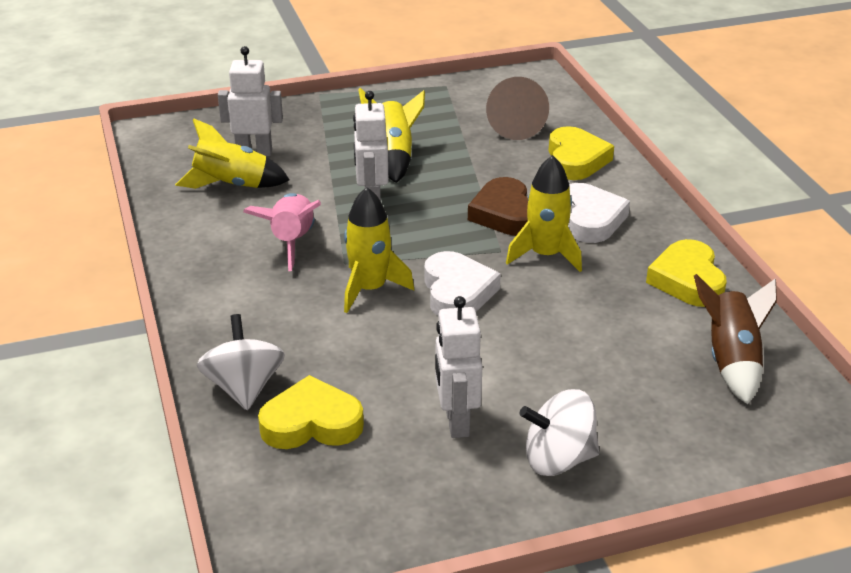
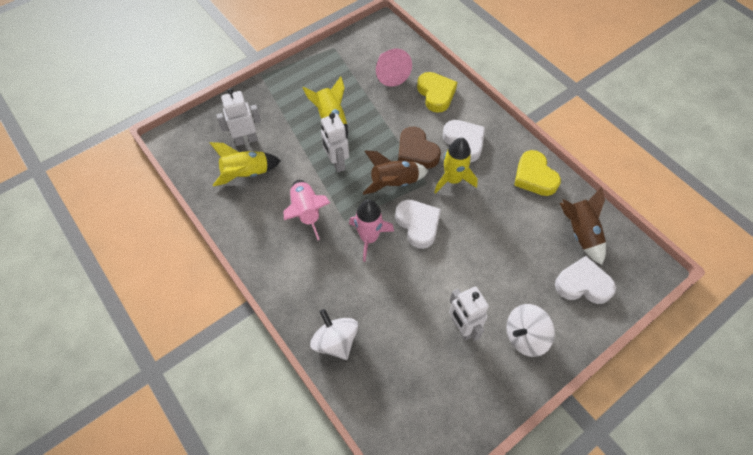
camera: 20 degrees left, 25 degrees up
(311, 423) = (386, 355): yellow heart -> none
(370, 289) = (369, 238): yellow rocket -> pink rocket
(448, 239) = (394, 183): none -> brown rocket
(515, 126) = (390, 74): brown cone -> pink cone
(700, 423) = (583, 284): none -> white heart

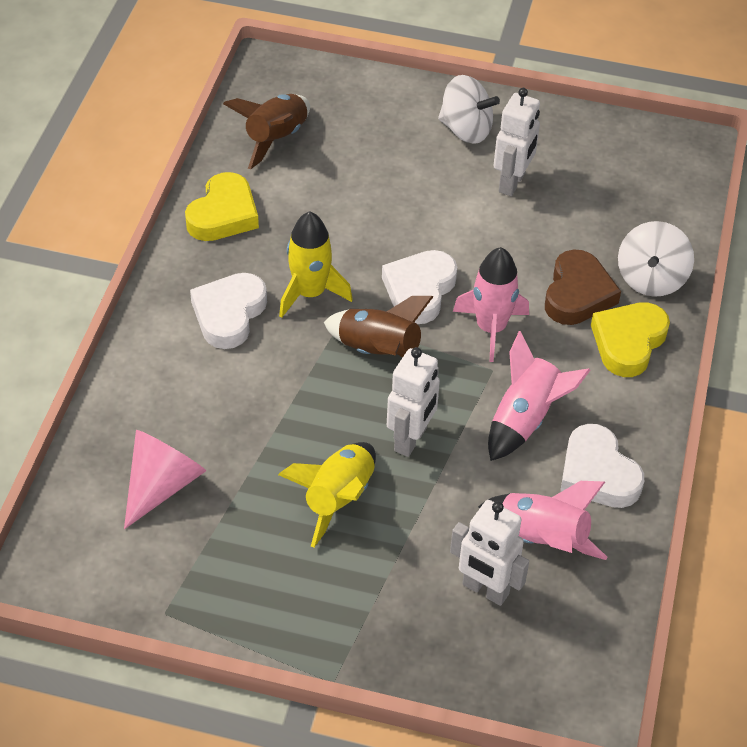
camera: 130 degrees left, 10 degrees down
(246, 173) = (541, 539): yellow rocket -> pink rocket
(416, 152) = (299, 358): brown heart -> brown heart (577, 294)
(436, 94) = (157, 398): yellow heart -> yellow heart (628, 342)
(583, 284) = (348, 111): white heart -> white heart (597, 473)

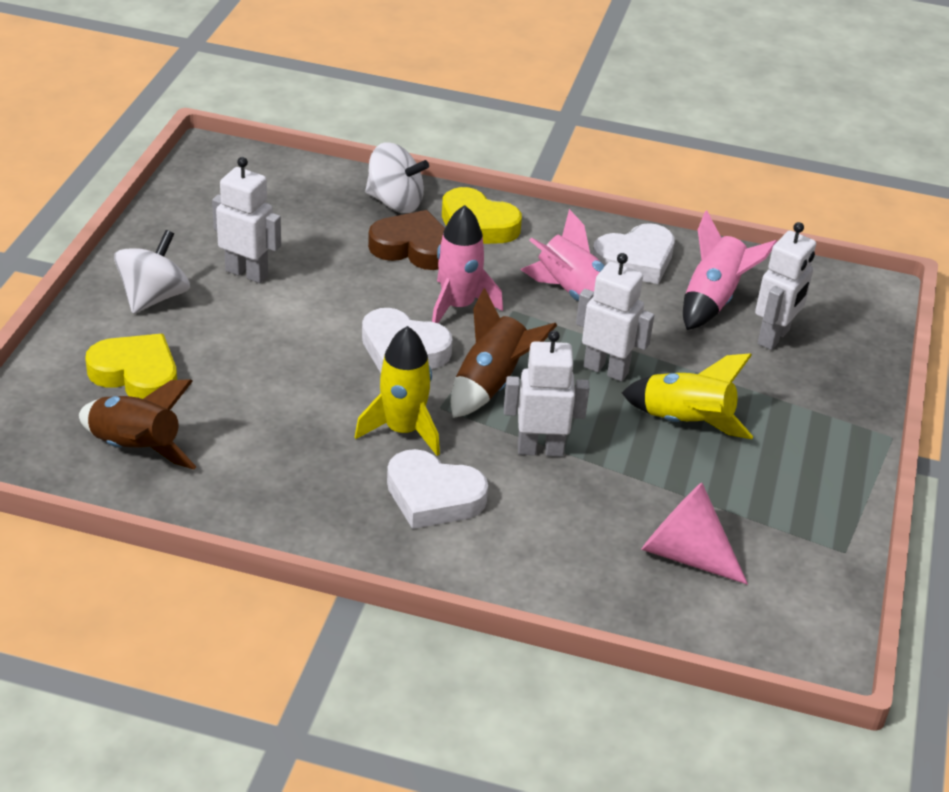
camera: 90 degrees left, 10 degrees down
(223, 214) = (266, 498): yellow heart -> yellow heart (136, 374)
(292, 386) = (540, 449): none -> white robot

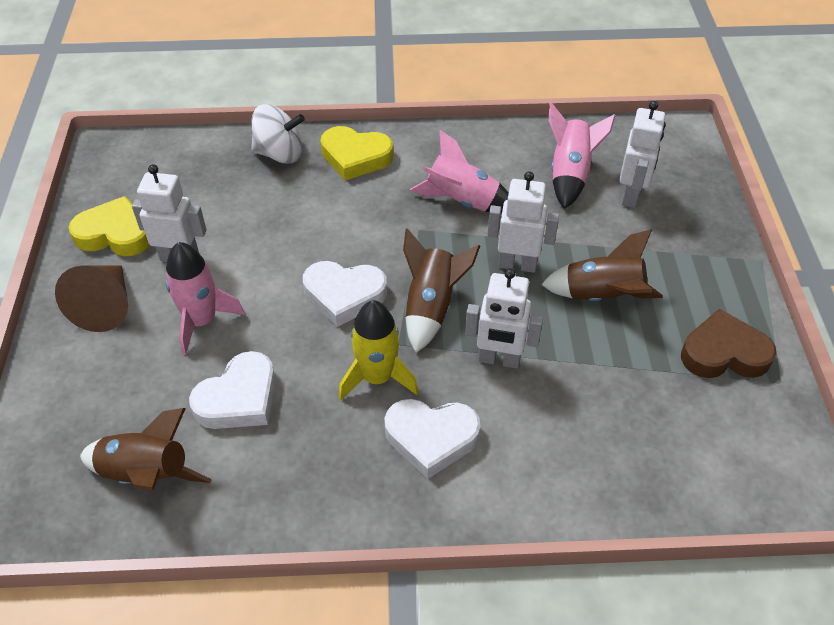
camera: 15 degrees left, 10 degrees up
(136, 374) = (119, 393): yellow heart -> yellow heart (115, 234)
(154, 297) = (106, 307): white spinning top -> brown cone
(413, 247) = (312, 193): brown heart -> brown heart (724, 353)
(458, 306) = (372, 239): pink rocket -> pink rocket (202, 321)
(540, 449) = (499, 360): white robot -> white robot turned 150 degrees counterclockwise
(635, 260) = (494, 155): white heart -> white heart (239, 398)
(684, 554) = (660, 427): pink cone -> none
(685, 423) = (602, 296): yellow rocket -> brown rocket

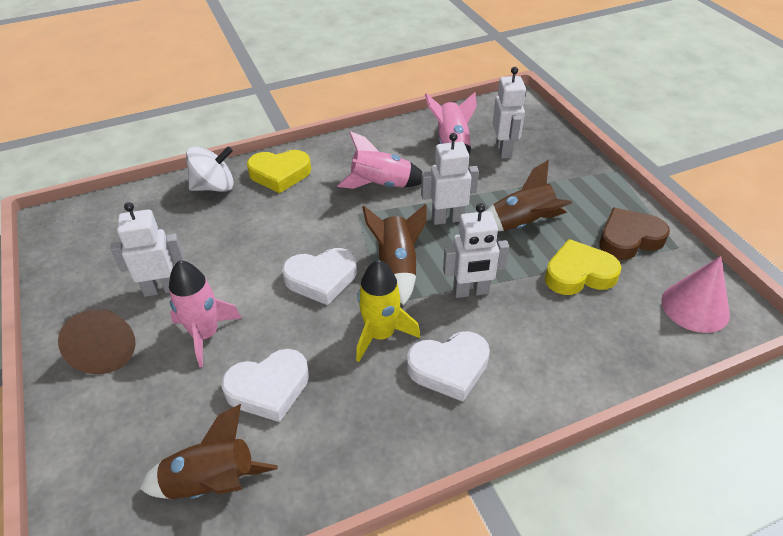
camera: 20 degrees left, 5 degrees down
(115, 234) = (91, 286): yellow heart -> yellow heart (579, 274)
(239, 398) = (269, 388): white heart -> white heart turned 45 degrees clockwise
(756, 461) = (695, 307): none -> pink cone

